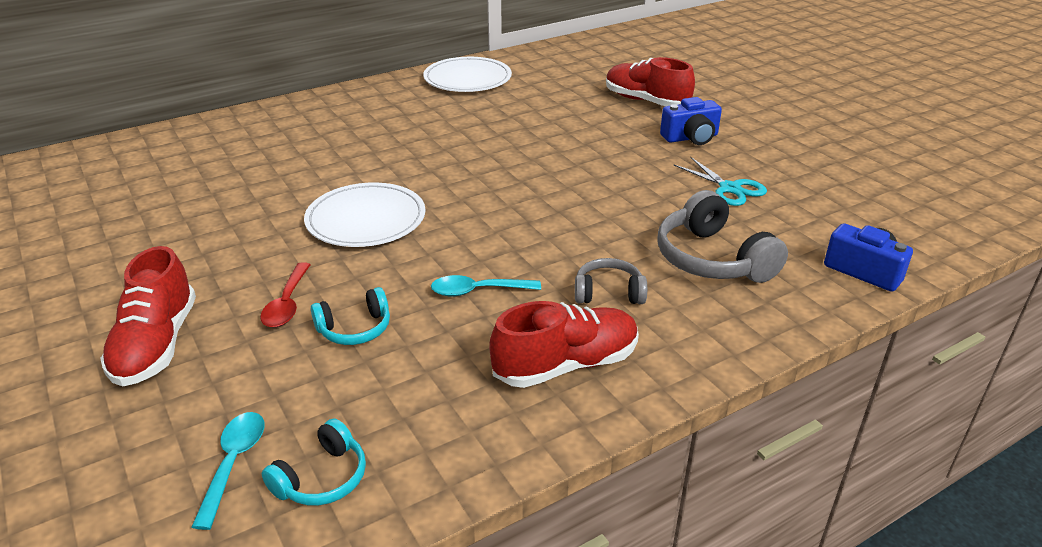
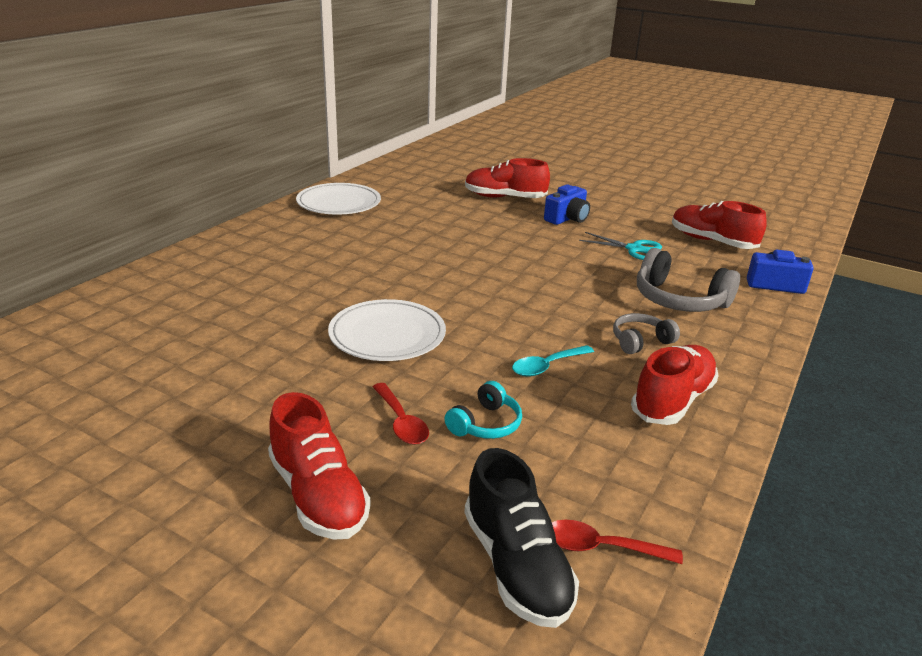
camera: 30 degrees left, 5 degrees down
(233, 463) = (516, 566): turquoise spoon -> black shoe
(322, 478) = (601, 547): turquoise headphones -> red spoon
(845, 200) = (712, 241): none -> red shoe

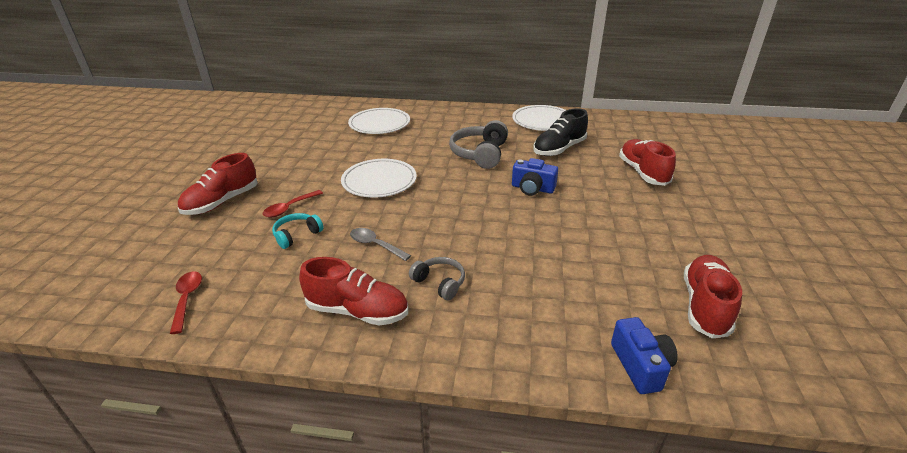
camera: 70 degrees right, 5 degrees up
(196, 300) = (379, 124): none -> white plate
(485, 424) = (297, 235): turquoise headphones -> turquoise headphones turned 120 degrees clockwise
(516, 566) = (172, 271): black shoe -> black shoe (559, 149)
(547, 366) = (375, 245): turquoise spoon -> grey spoon
(567, 218) = (640, 209): blue camera -> blue camera (532, 188)
(634, 249) = (618, 255): turquoise scissors -> none
(679, 300) = (534, 296): grey headphones -> grey headphones (480, 154)

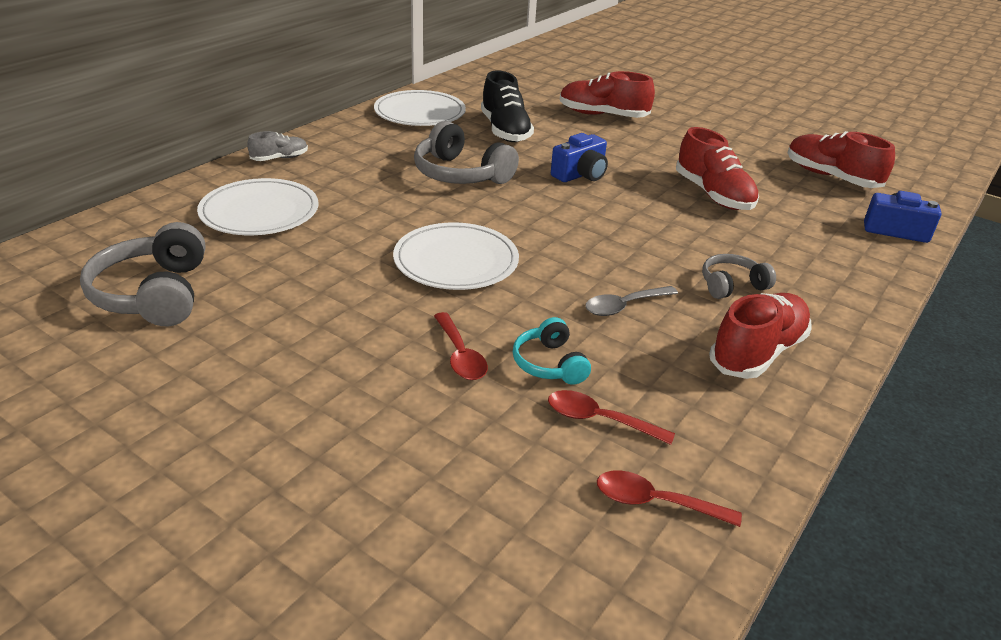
camera: 65 degrees left, 0 degrees up
(222, 202) = (366, 426): red shoe -> red shoe (713, 195)
(252, 264) = (599, 420): none -> red spoon
(293, 129) = (154, 294): none -> grey headphones
(437, 110) = (280, 158): none -> grey shoe

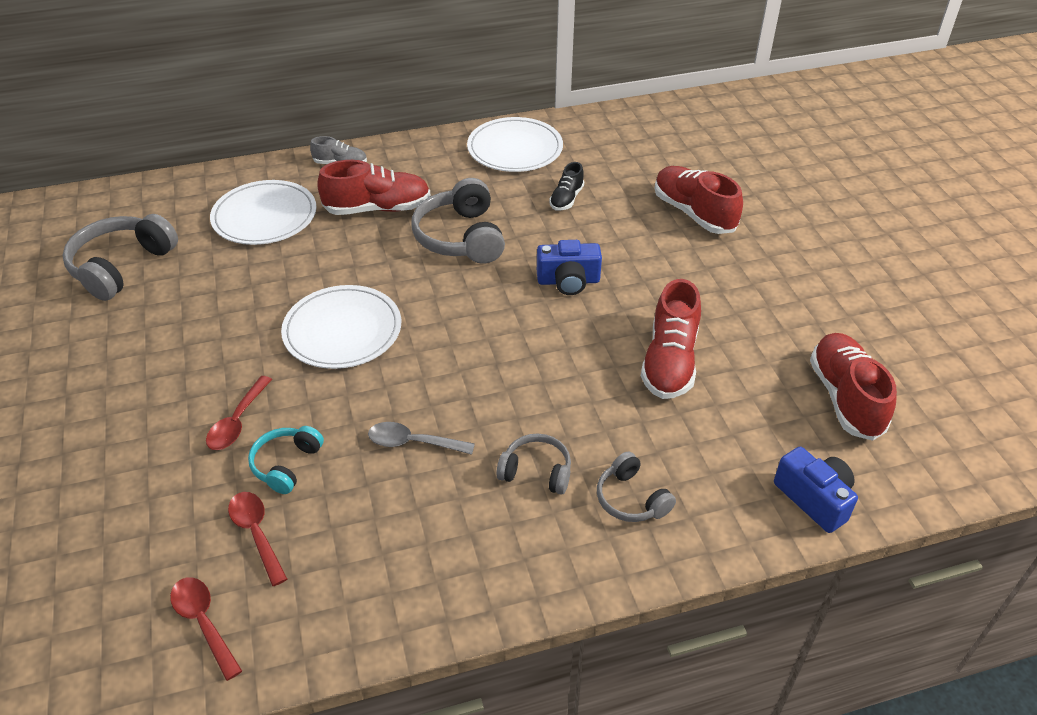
camera: 40 degrees right, 10 degrees up
(505, 131) = (566, 199): black shoe -> black shoe, size x0.55
(757, 352) = (459, 550): red shoe -> red shoe (378, 208)
(808, 274) = (631, 499): none -> grey headphones

